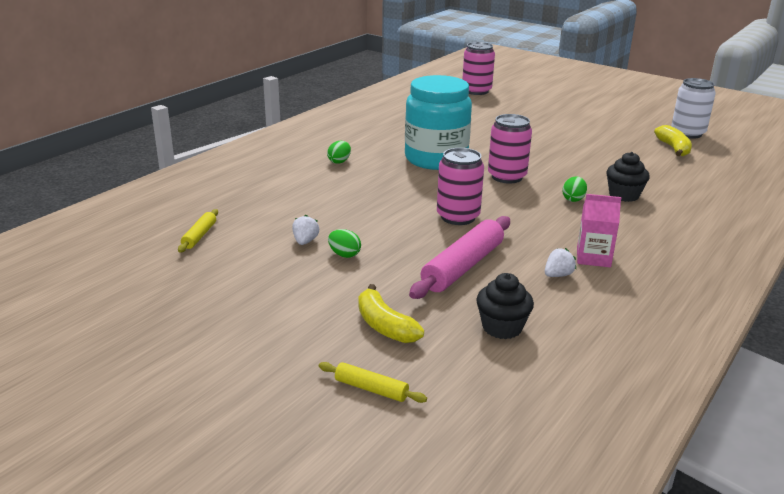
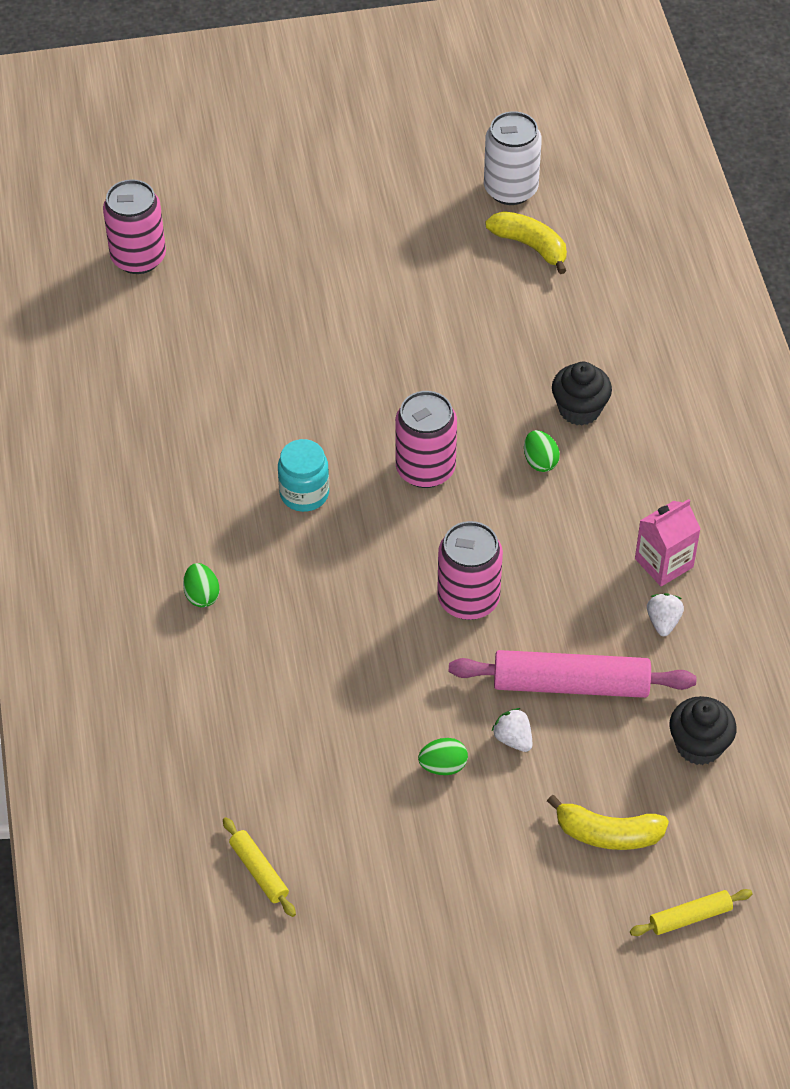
camera: 45 degrees left, 25 degrees up
(305, 241) = (377, 780): white strawberry -> white strawberry (513, 739)
(436, 159) = (304, 493): turquoise jar -> turquoise jar, size x0.49
(462, 267) = (570, 684): pink rolling pin -> pink rolling pin turned 75 degrees counterclockwise

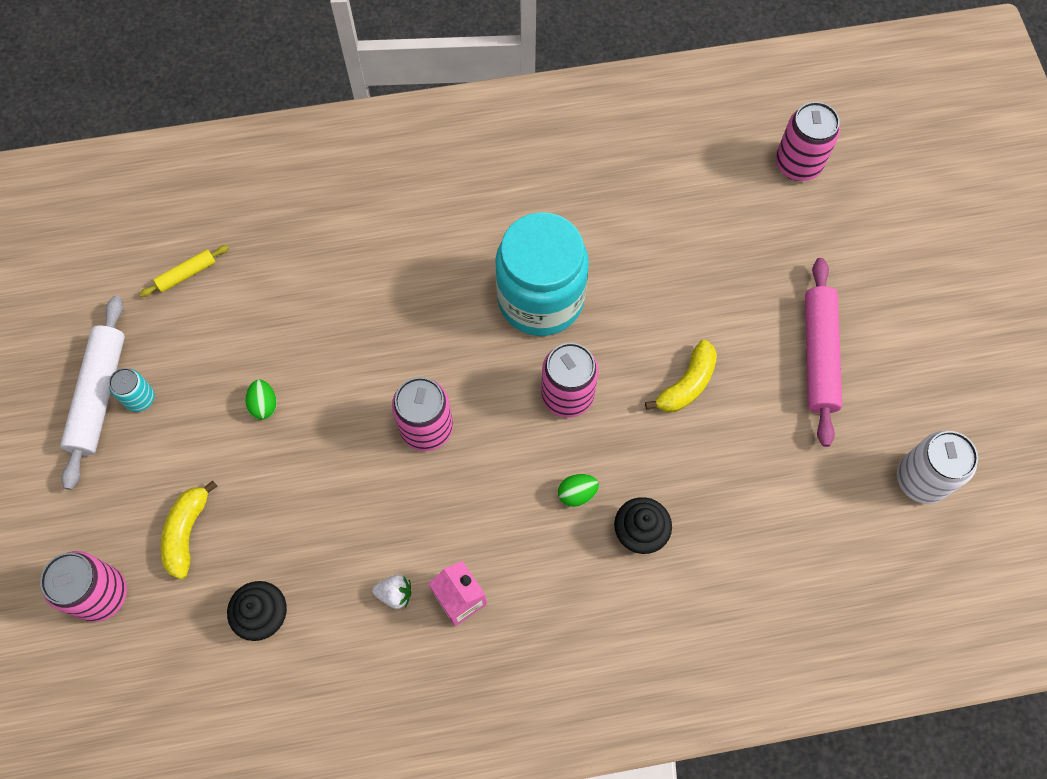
camera: 90 degrees right, 15 degrees up
(202, 595) = (439, 226): green egg -> none
(304, 493) = (540, 299): turquoise jar -> turquoise jar, size x2.06
(433, 955) = (99, 395): none -> white rolling pin
(437, 906) = (140, 398): none -> turquoise can
(513, 739) = (285, 460): white strawberry -> none
(530, 246) = (846, 495): yellow banana -> yellow banana (687, 384)
(570, 684) = (334, 509): pink rolling pin -> pink rolling pin (818, 355)
(690, 917) = (101, 594): yellow rolling pin -> pink can

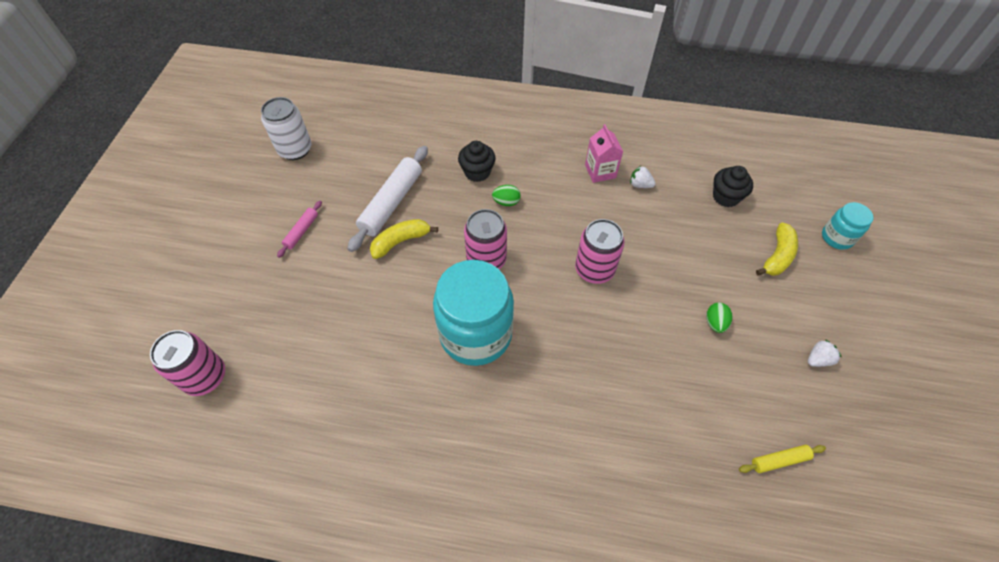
camera: 160 degrees left, 10 degrees down
(99, 395) = (854, 373): white rolling pin -> white rolling pin (392, 203)
(101, 594) = (837, 237): pink can -> turquoise jar
(140, 398) = (818, 359): turquoise can -> white strawberry
(818, 355) = (301, 231): pink rolling pin -> pink rolling pin, size x0.50

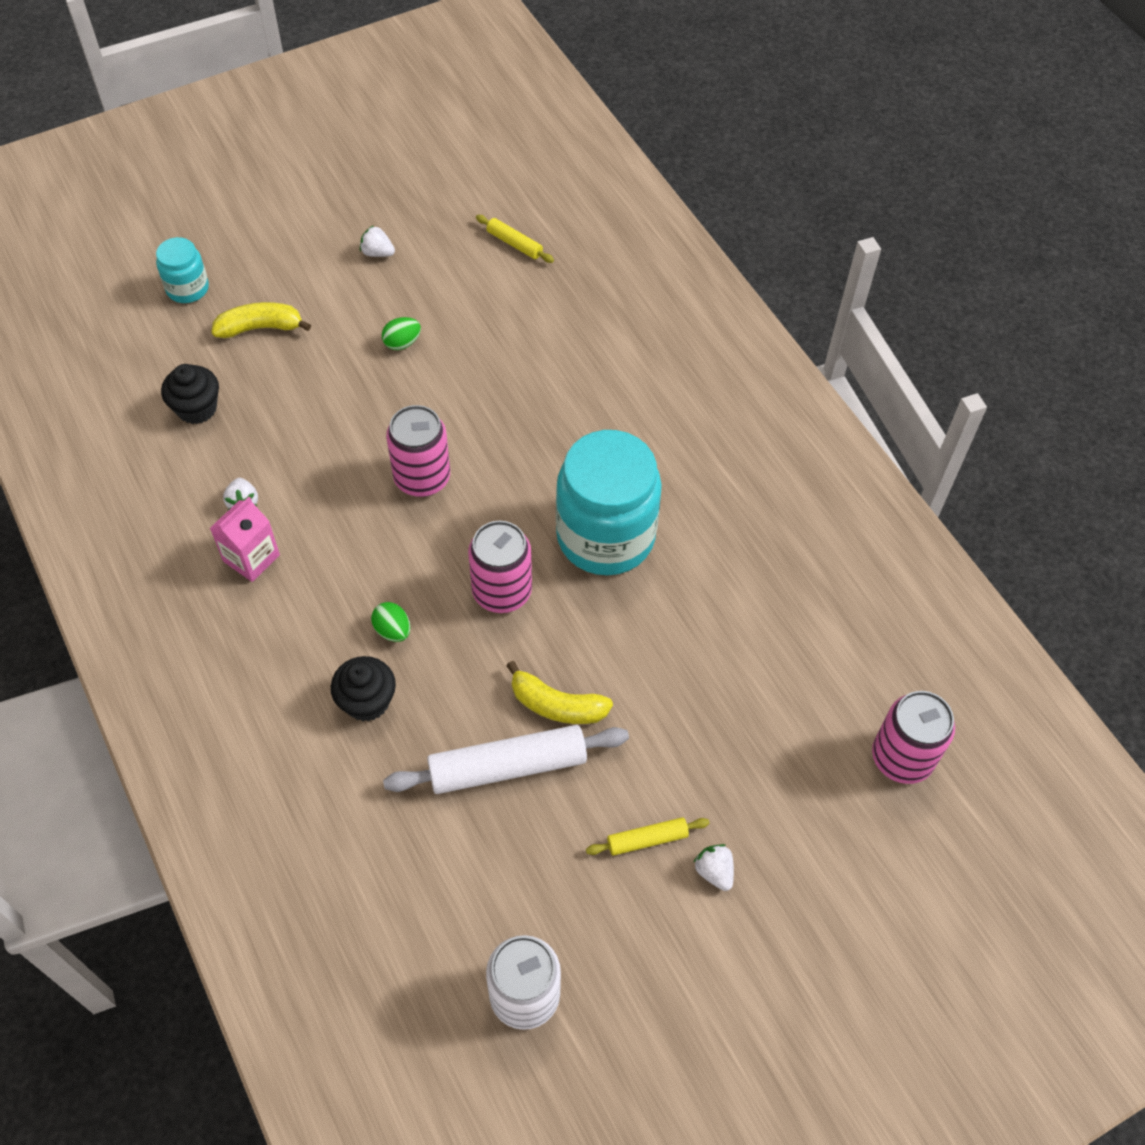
camera: 130 degrees left, 0 degrees up
(259, 246) = (714, 871): none -> white strawberry
(301, 231) = (647, 839): pink rolling pin -> yellow rolling pin

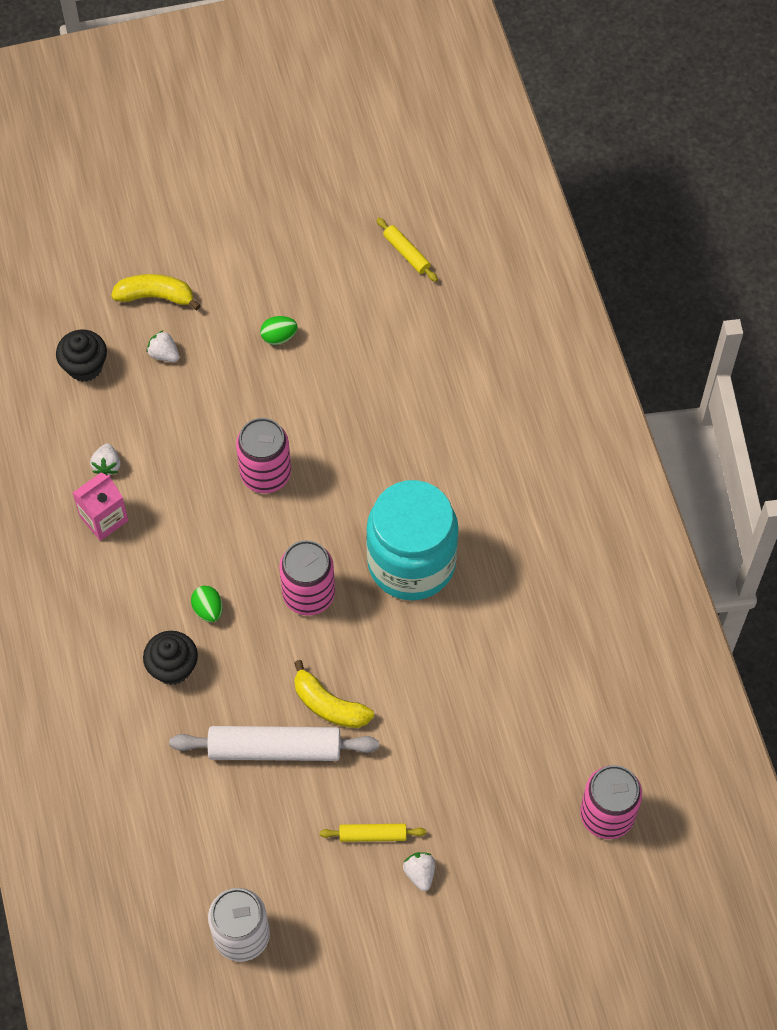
camera: 15 degrees right, 5 degrees up
(187, 288) = (99, 243): turquoise jar -> none
(377, 253) = (278, 239): white strawberry -> white strawberry (164, 354)

